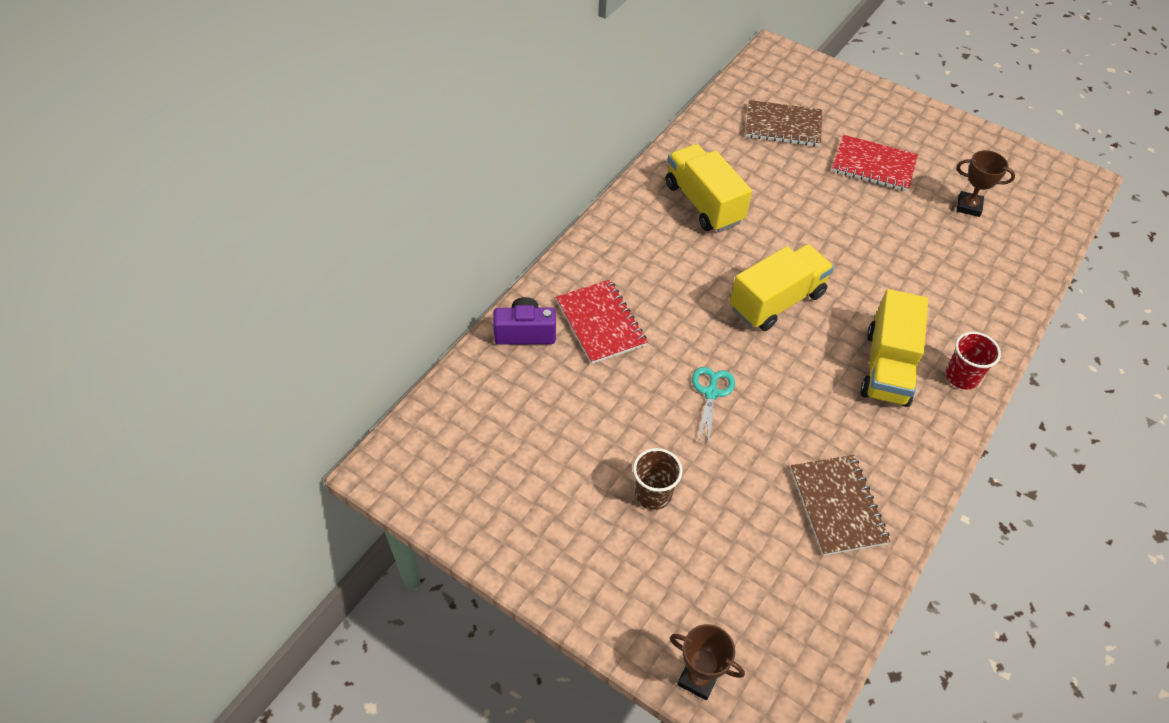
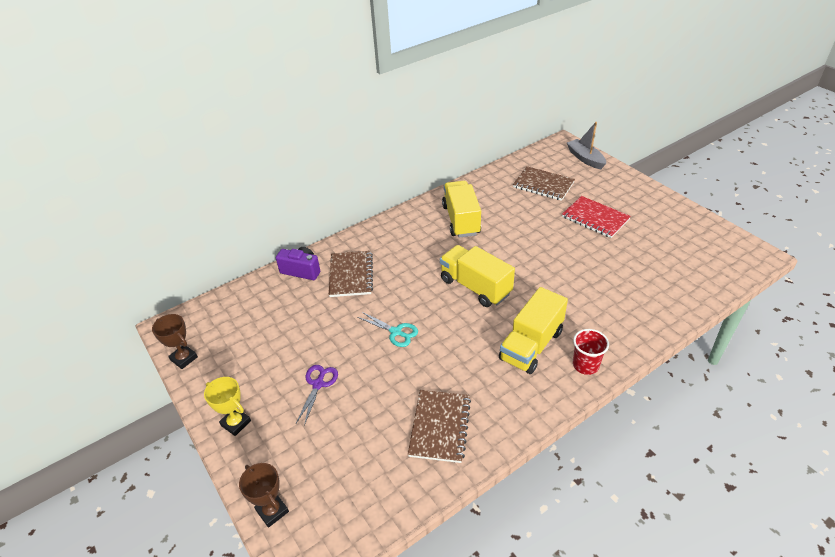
camera: 25 degrees right, 10 degrees down
(576, 581) = (236, 423): none -> yellow trophy
(601, 323) = (351, 275): red notebook -> brown notebook
(653, 494) = (318, 384): brown cup -> purple scissors
(711, 393) = (396, 332): turquoise scissors -> turquoise scissors turned 90 degrees clockwise
(777, 301) = (475, 287): yellow truck -> yellow truck turned 120 degrees counterclockwise
(816, 73) = (585, 159): none -> grey boat
(968, 206) = (654, 256): brown trophy -> brown trophy (184, 358)

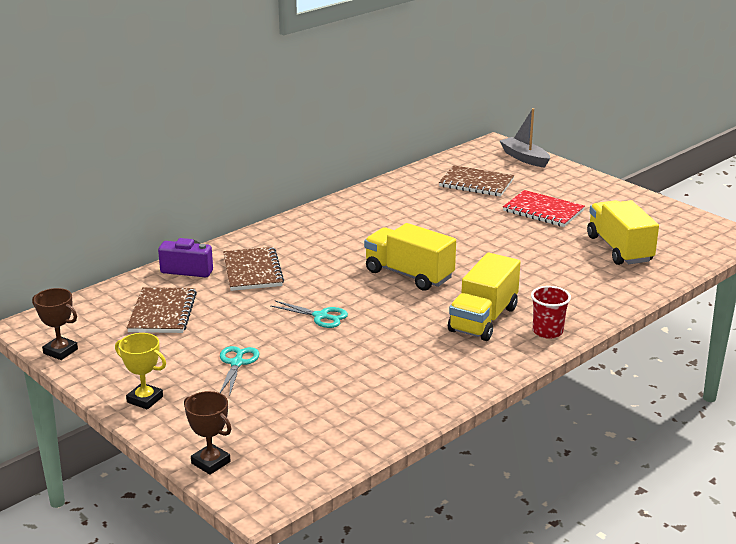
camera: 10 degrees left, 15 degrees down
(318, 384) = (237, 363): purple scissors -> turquoise scissors
(440, 427) = (390, 388): brown notebook -> brown notebook (162, 313)
(461, 220) = (380, 218): yellow truck -> yellow truck (619, 249)

